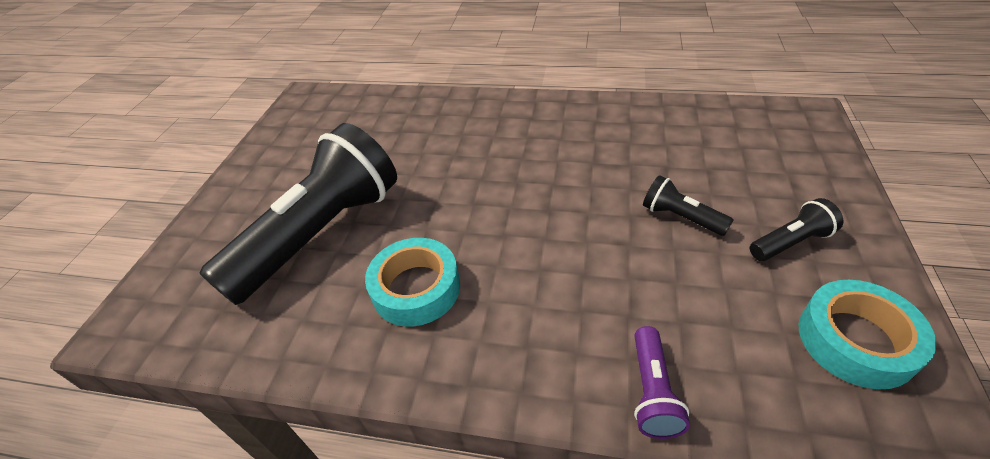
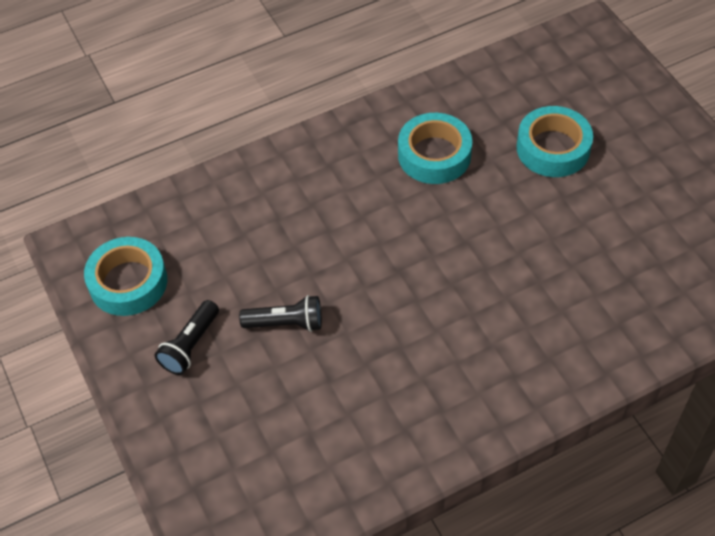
camera: 140 degrees right, 10 degrees up
(320, 234) = (553, 148): black flashlight -> turquoise tape
(652, 391) = (238, 182): purple flashlight -> none

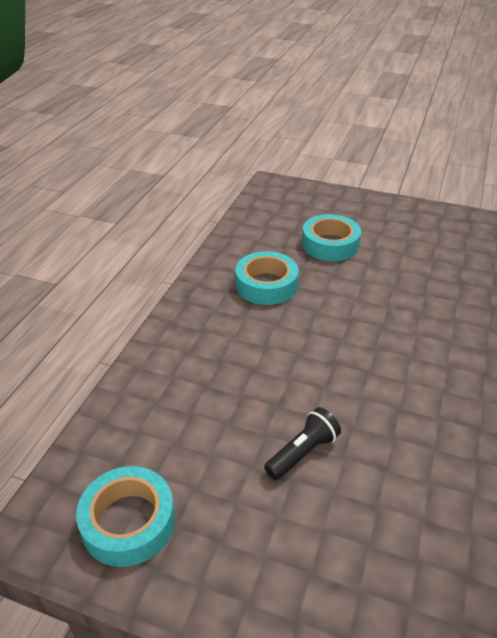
camera: 45 degrees left, 15 degrees down
(190, 345) = (247, 531): black flashlight -> none

